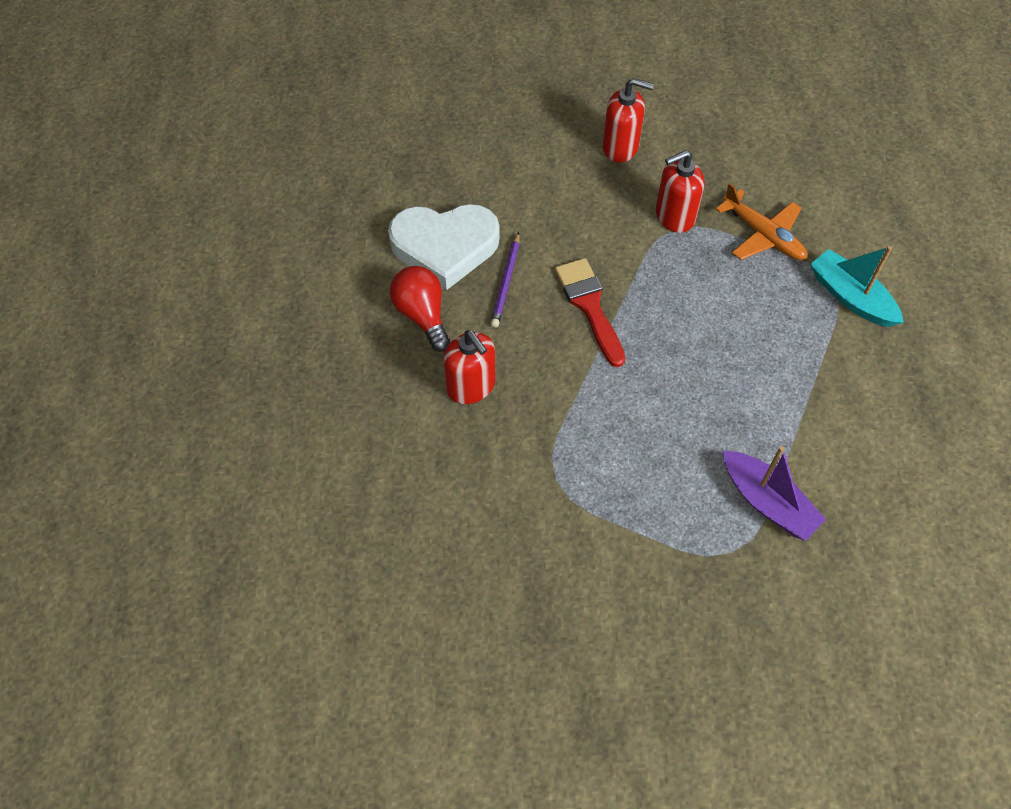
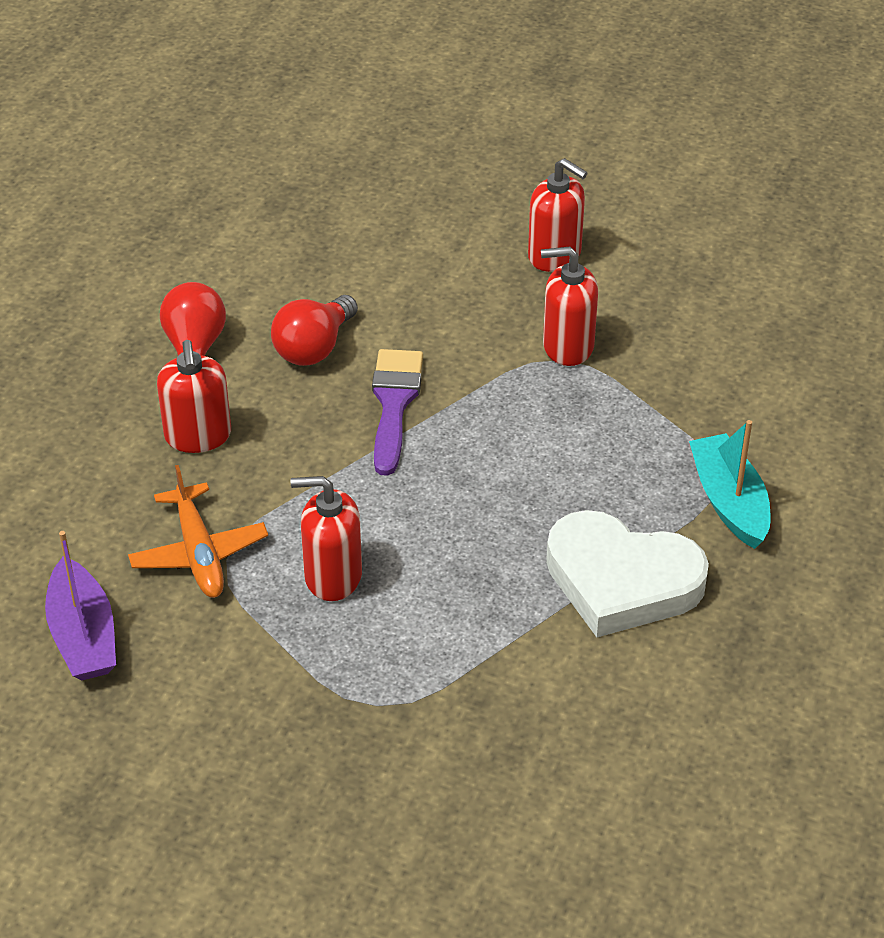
camera: 25 degrees right, 15 degrees down
(445, 247) = (269, 291): white heart -> white heart (621, 581)
(506, 282) = (314, 348): purple pencil -> red light bulb
(589, 306) = (394, 404): red brush -> purple brush
(637, 462) = (332, 576): none -> red soap dispenser
(763, 235) = (665, 400): orange plane -> orange plane (199, 552)
(767, 502) = (458, 672): purple boat -> purple boat (83, 635)

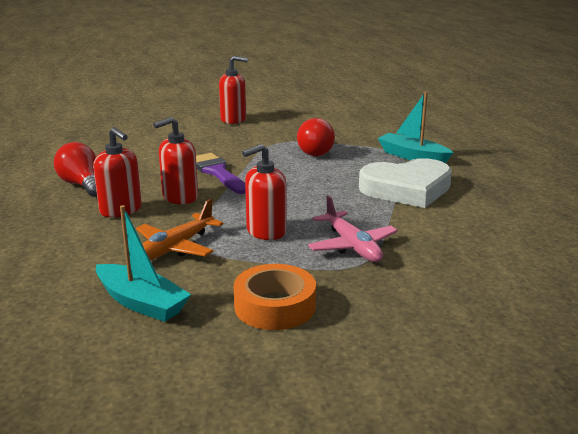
camera: 35 degrees left, 20 degrees down
(83, 635) = (141, 303): purple boat -> turquoise boat
(199, 552) = (176, 247): orange plane -> orange plane turned 90 degrees clockwise
(213, 722) = (275, 306): none -> orange tape
(314, 348) = (151, 168): red light bulb -> red light bulb (314, 152)
(409, 664) = (352, 246): none -> pink plane
(567, 346) = (276, 138): red soap dispenser -> red soap dispenser (180, 197)

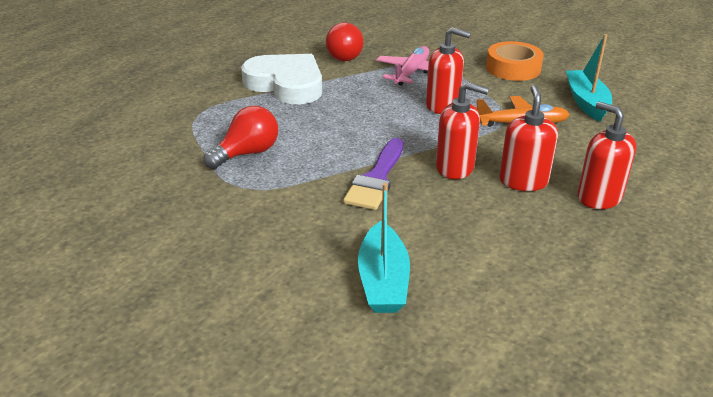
camera: 130 degrees left, 10 degrees up
(81, 185) = (527, 240): red light bulb -> red light bulb (346, 56)
(233, 119) = (186, 266): red soap dispenser -> red soap dispenser (599, 197)
(412, 156) = (201, 103): turquoise boat -> turquoise boat (383, 280)

